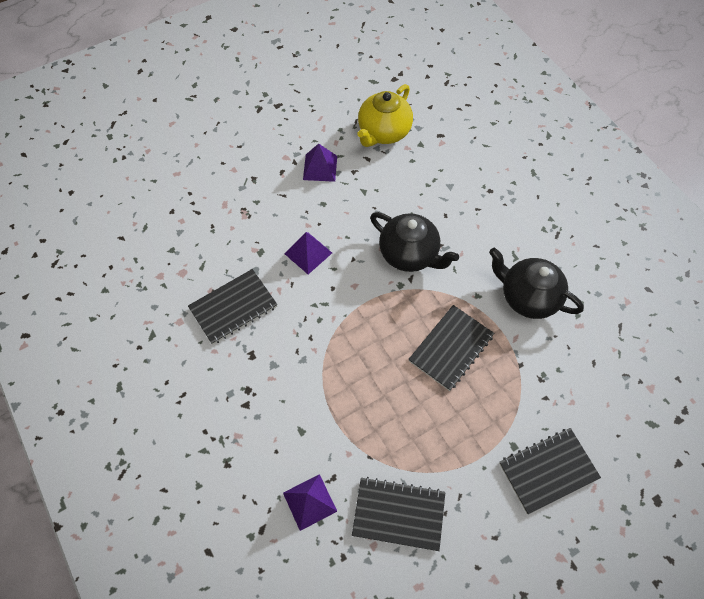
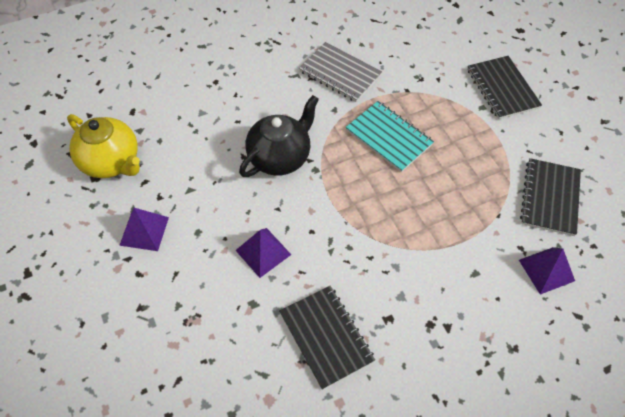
camera: 85 degrees left, 5 degrees down
(451, 348) = (389, 137): black notebook -> turquoise notebook
(527, 297) = (340, 73): black teapot -> grey notebook

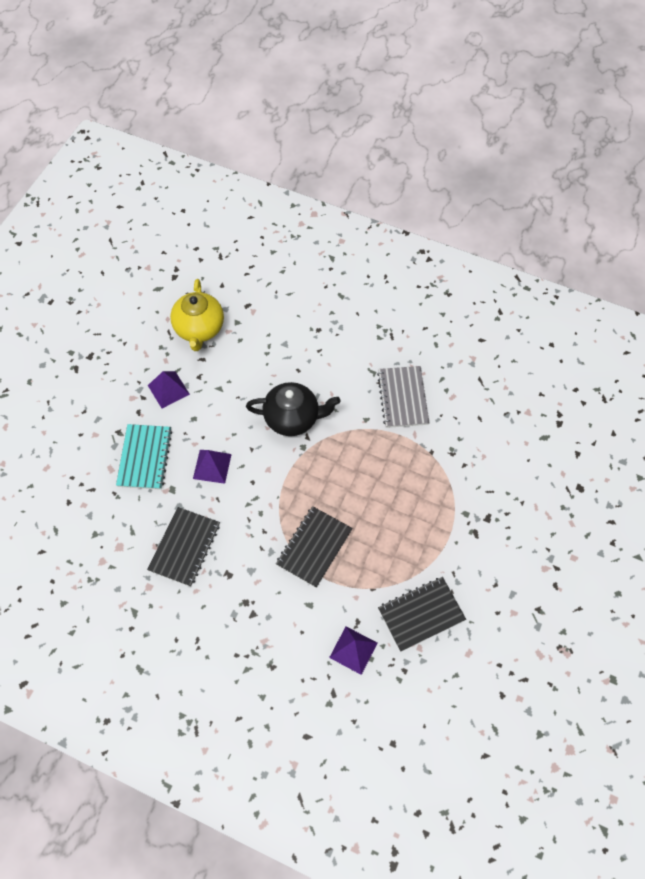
camera: 50 degrees right, 5 degrees up
(389, 137) = (374, 471): turquoise notebook -> turquoise notebook (145, 457)
(502, 89) = (499, 515): black notebook -> black notebook (314, 547)

